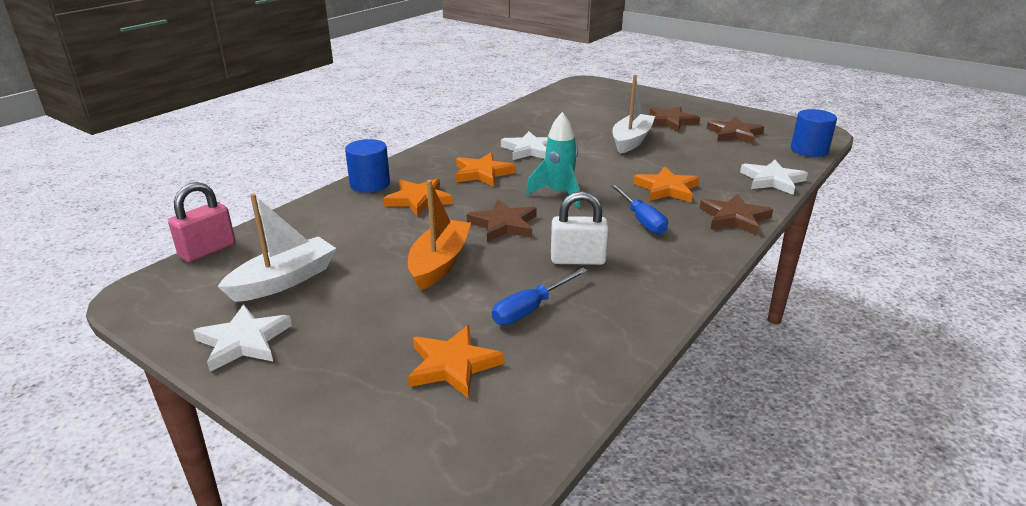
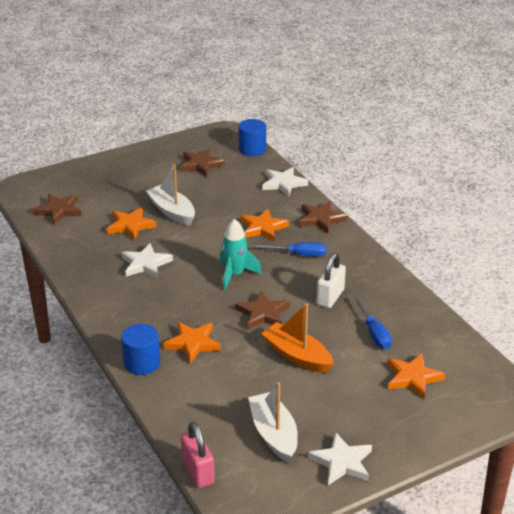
camera: 65 degrees left, 5 degrees up
(482, 173) = (170, 300): orange star -> orange star (130, 226)
(670, 122) = (153, 181): brown star -> brown star (59, 211)

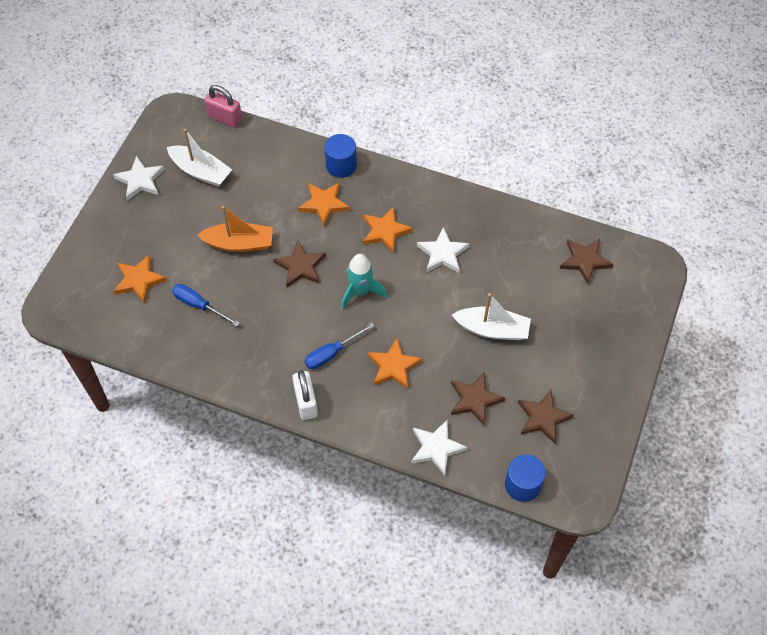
camera: 140 degrees right, 25 degrees up
(130, 226) = (505, 286): orange star -> orange star (385, 231)
(321, 219) = (353, 417): brown star -> brown star (474, 400)
(330, 297) = (263, 320): white padlock -> white padlock (306, 402)

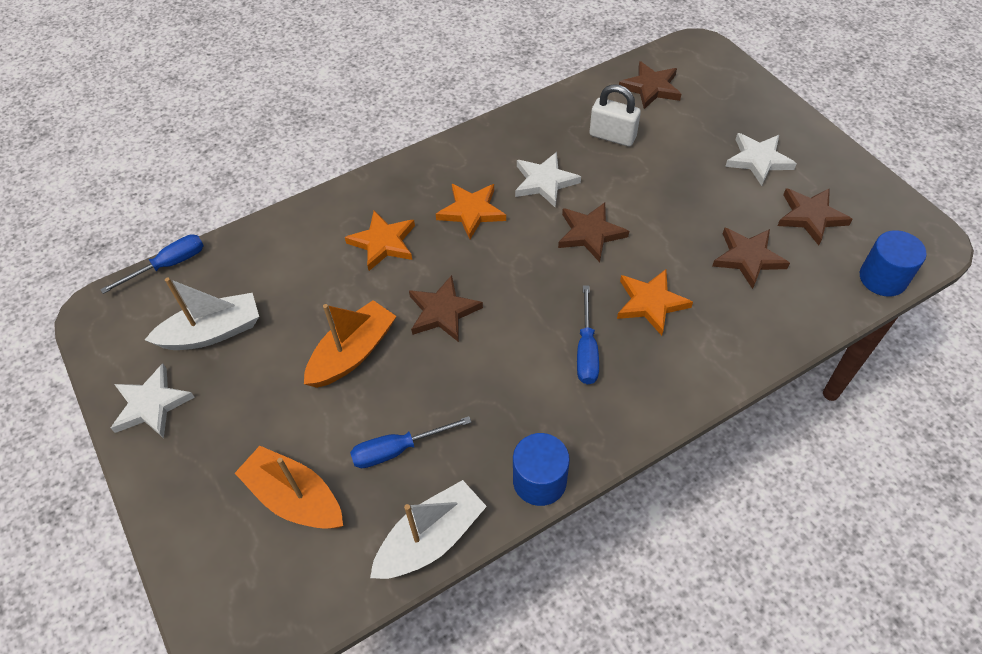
camera: 50 degrees left, 5 degrees down
(139, 280) = (295, 498): orange star -> orange boat
(225, 118) = (168, 265): pink padlock -> blue screwdriver
(306, 402) = (633, 416): white padlock -> white padlock (612, 136)
(341, 165) = (350, 200): blue cylinder -> blue cylinder (539, 481)
(360, 291) = (528, 276): turquoise rocket -> none
(421, 303) = (590, 233): none -> brown star
(436, 448) = (786, 325): white star -> white star (758, 160)
(492, 329) = (672, 196): white boat -> white boat (431, 539)

